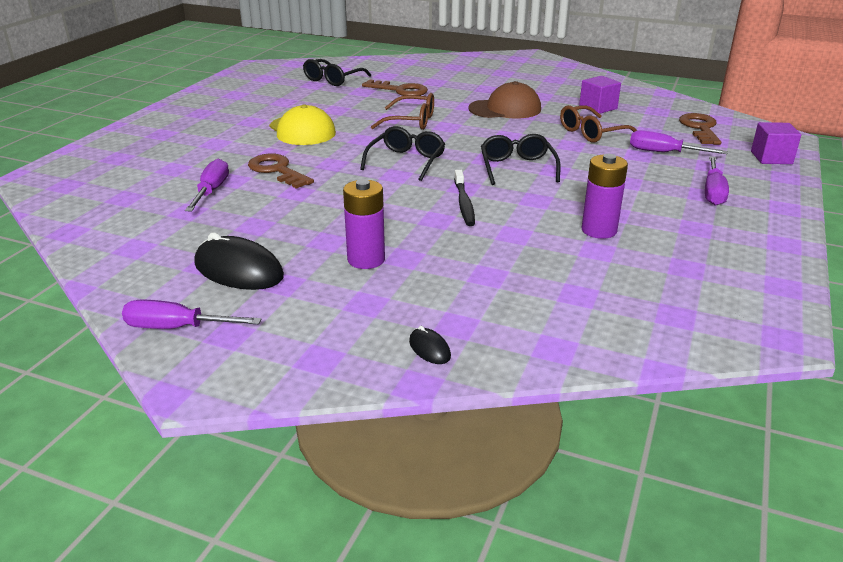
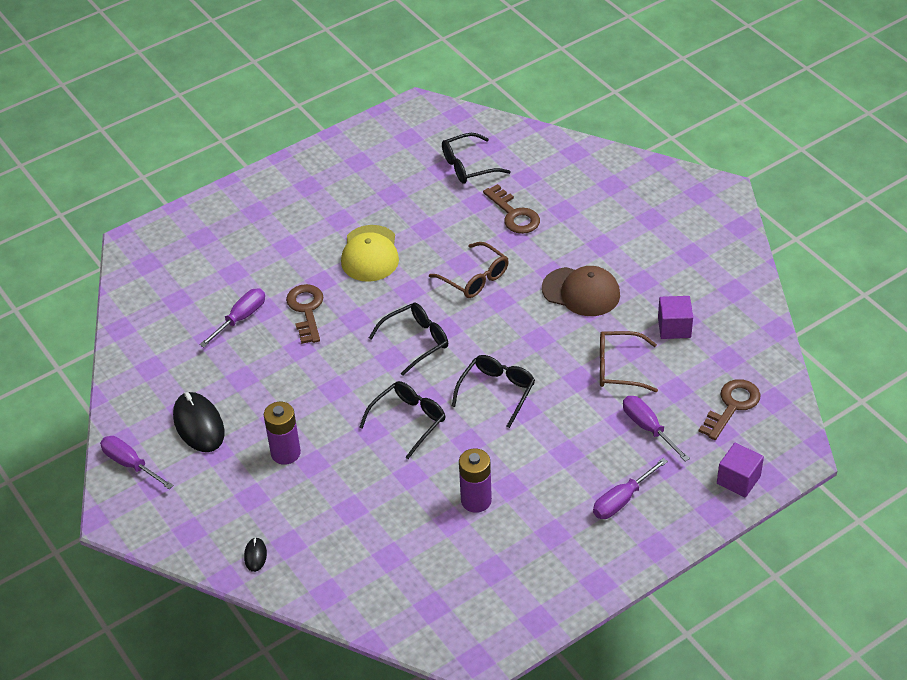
camera: 35 degrees right, 15 degrees up
(464, 203) = (409, 420): black toothbrush -> black glasses

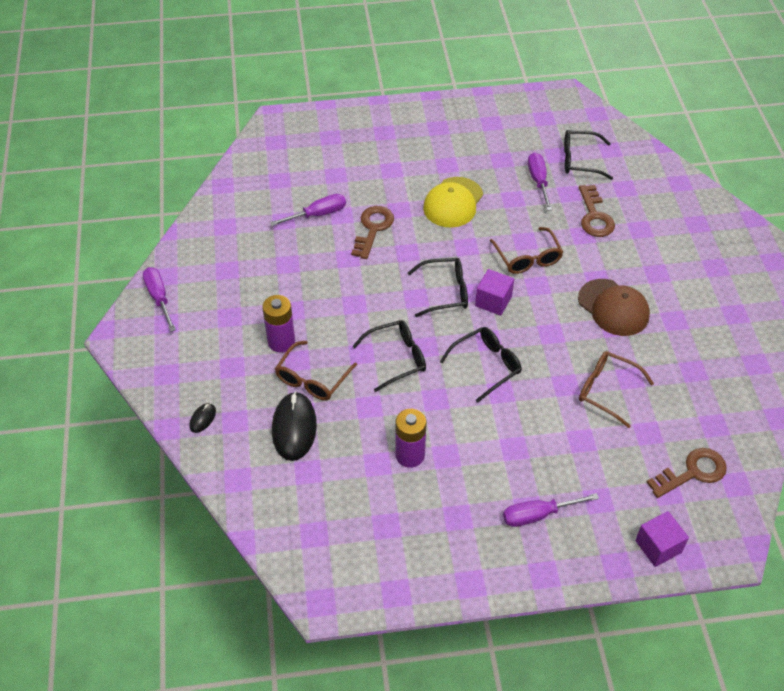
camera: 25 degrees right, 5 degrees up
(199, 425) = (230, 288): black mouse -> black mouse (294, 428)
(339, 474) = (312, 379): none -> brown glasses
(648, 428) = (601, 458): purple screwdriver -> purple screwdriver (538, 181)
(674, 327) = (680, 375): purple cube -> purple cube (493, 301)

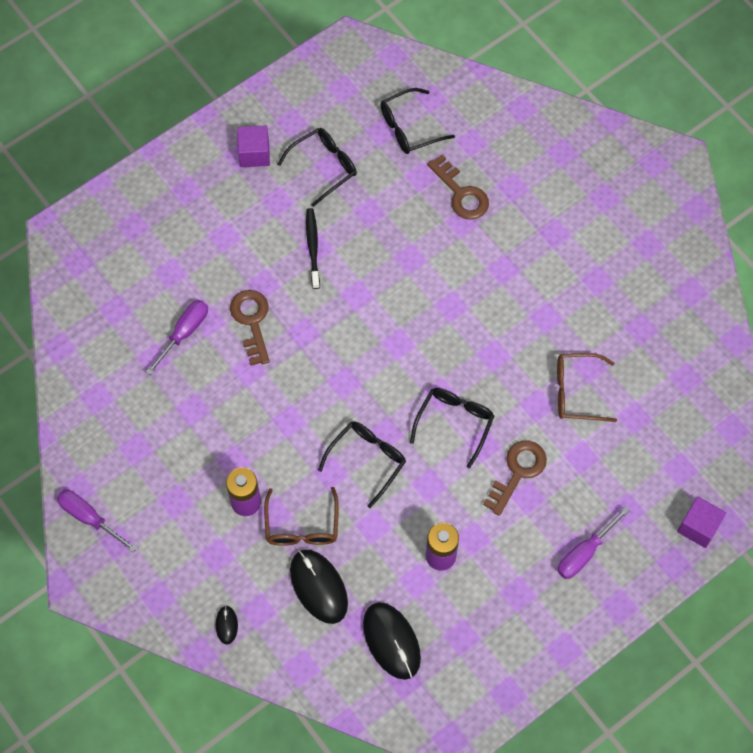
camera: 30 degrees left, 15 degrees up
(324, 498) = (391, 641): none -> black mouse
(445, 292) = (368, 360): black glasses -> black glasses (324, 167)
(453, 202) = (313, 247): yellow cap -> black toothbrush
(493, 301) = (420, 347): purple cube -> purple cube (254, 154)
(528, 258) = (424, 278): brown glasses -> none
(538, 181) = (383, 176): purple screwdriver -> none
(613, 307) = (535, 295): brown cap -> none
(692, 472) = (691, 438): brown key -> brown key (517, 472)

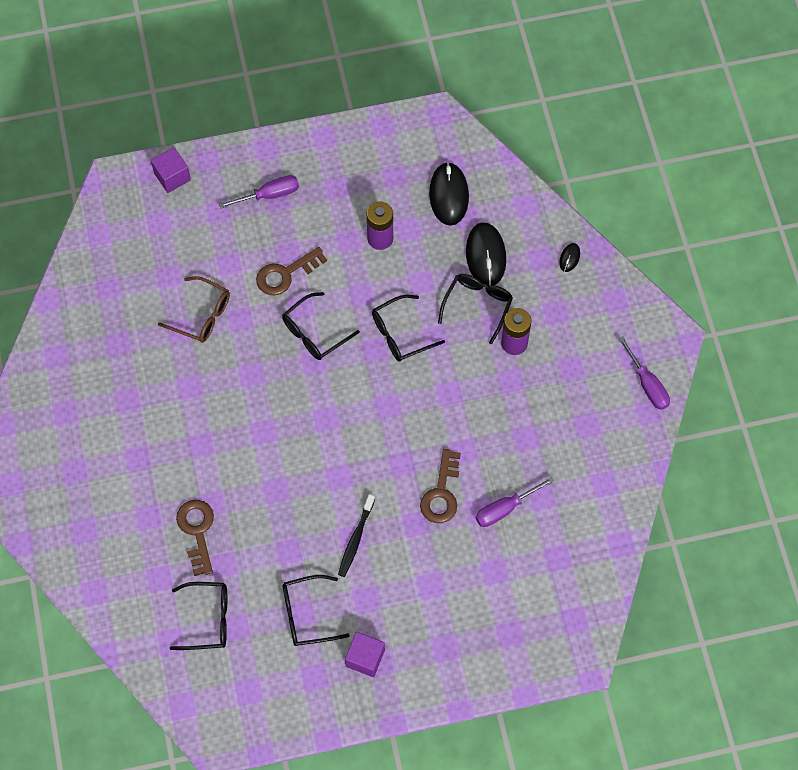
camera: 155 degrees left, 0 degrees up
(302, 526) = (477, 305): brown glasses -> black glasses

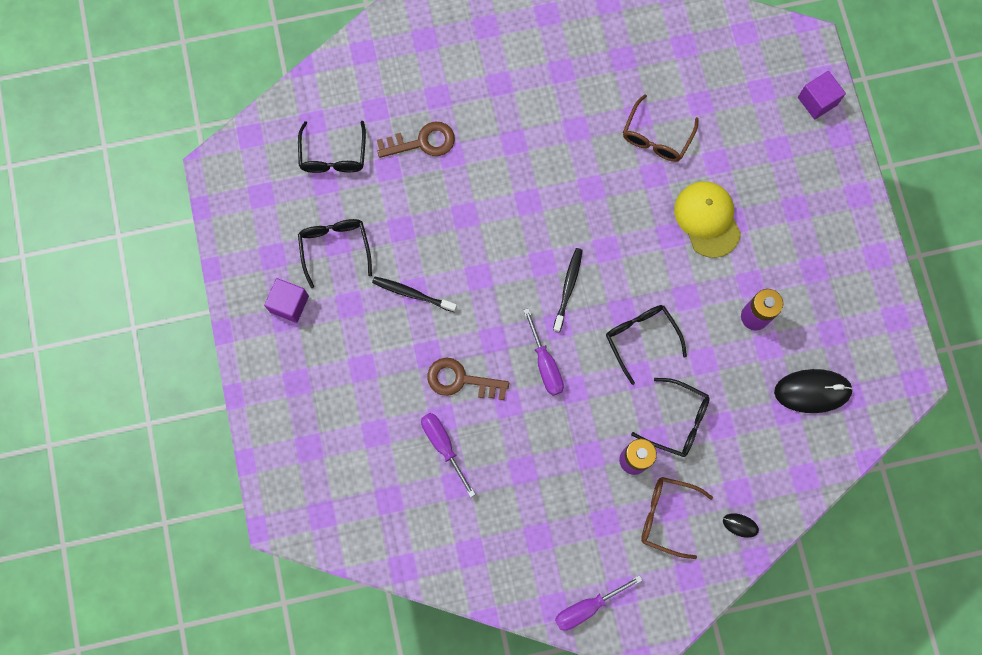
camera: 90 degrees right, 10 degrees up
(269, 195) = (801, 199): purple screwdriver -> purple screwdriver (545, 363)
(286, 274) = (707, 219): brown key -> yellow cap
(314, 333) = (639, 249): black glasses -> none
(351, 396) = (568, 288): none -> black toothbrush
(485, 255) = (739, 431): black mouse -> none
(563, 317) = (666, 516): none -> brown glasses

